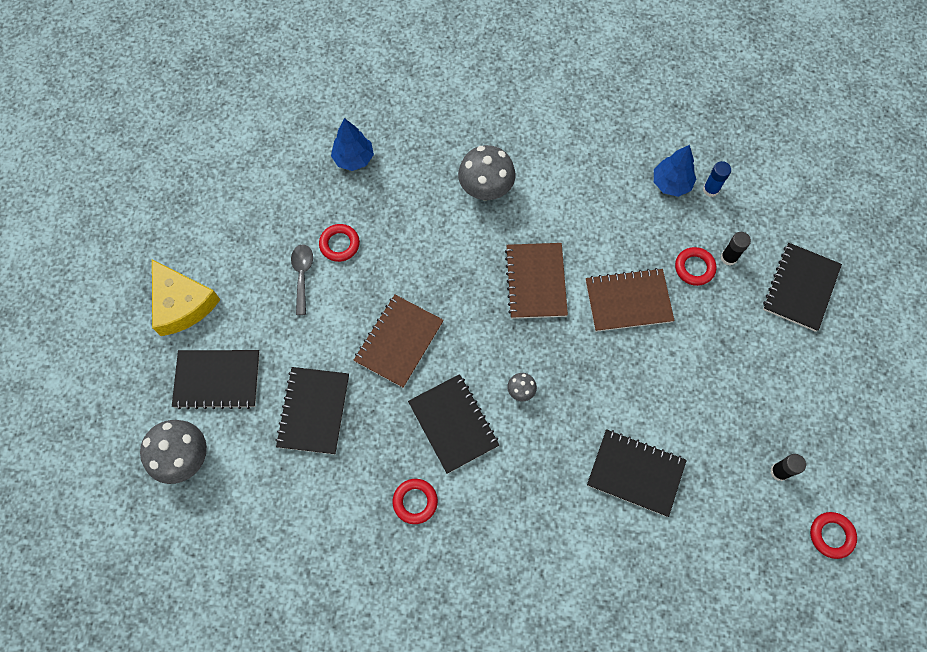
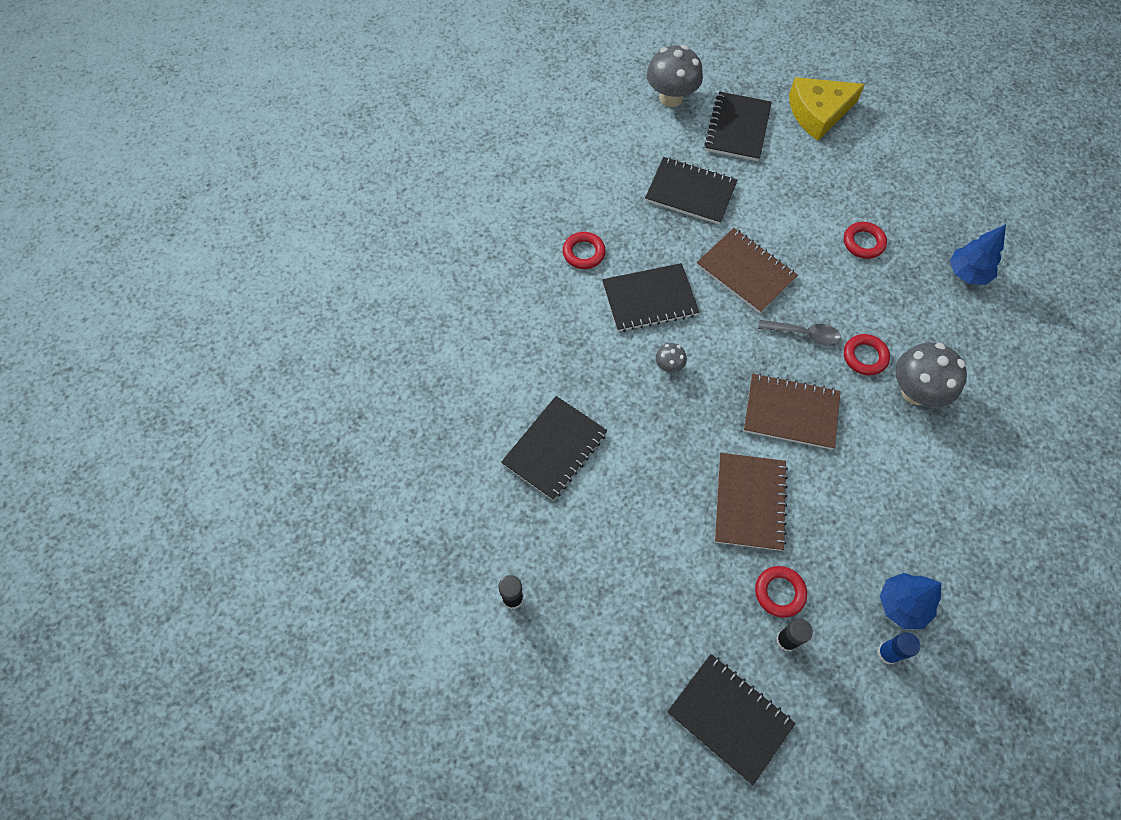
camera: 105 degrees right, 5 degrees down
(302, 275) = (833, 206): grey spoon -> grey spoon (804, 334)
(831, 535) = (428, 628): red ring -> red ring (865, 357)

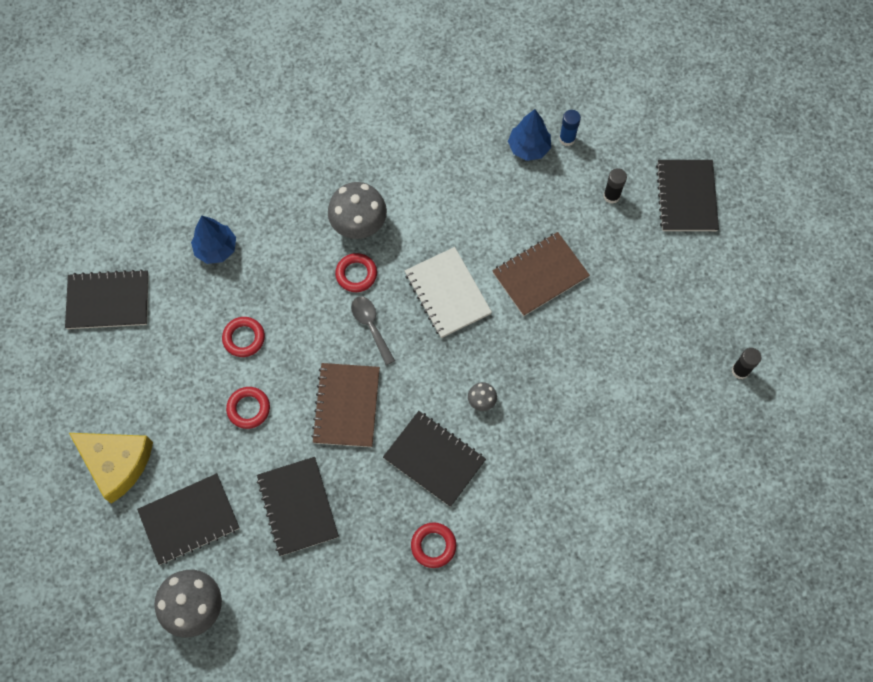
camera: 130 degrees left, 5 degrees up
(555, 449) = (618, 428): black notebook -> black notebook (108, 301)
(779, 592) = (585, 218): red ring -> red ring (248, 409)
(791, 412) = (447, 293): brown notebook -> white notebook

